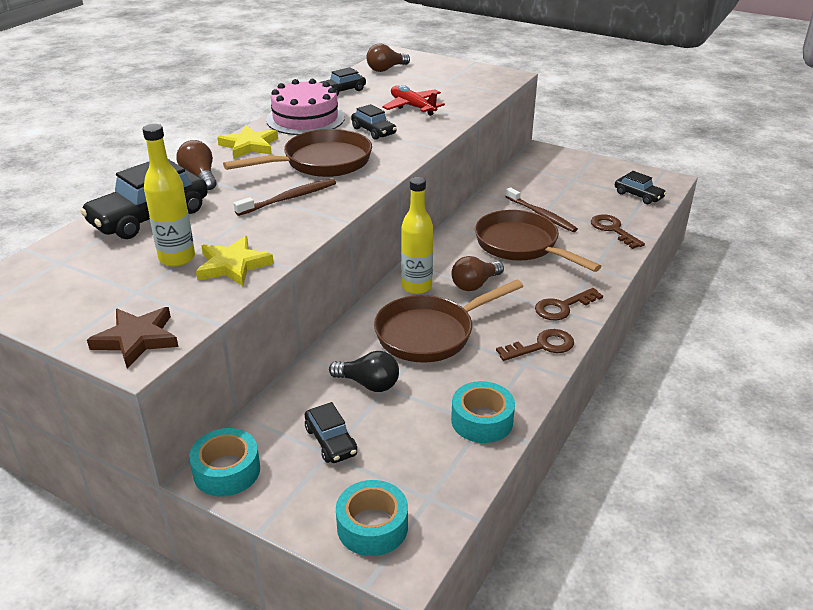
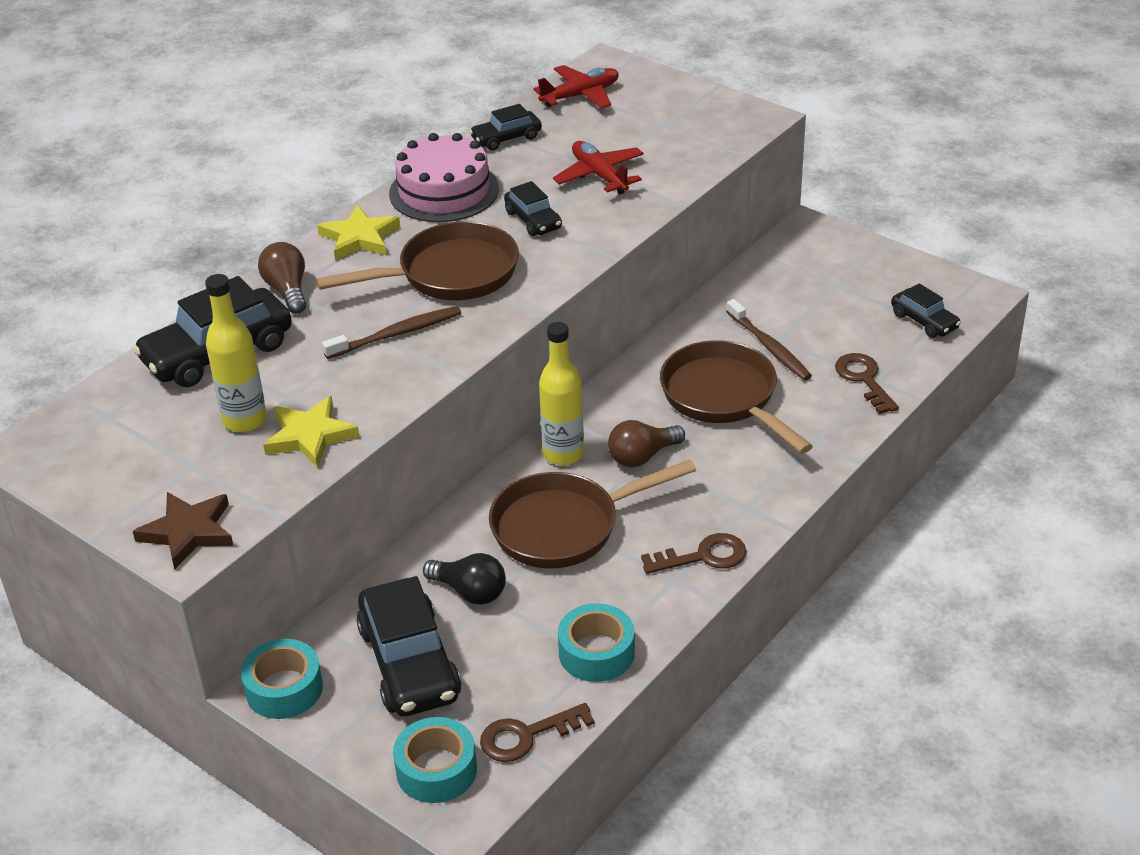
camera: 10 degrees right, 5 degrees up
(331, 441) = (409, 663): black car -> black car, size x1.86
(386, 69) = (580, 95): brown light bulb -> red plane
(563, 307) = (750, 500): brown key -> brown key (527, 735)

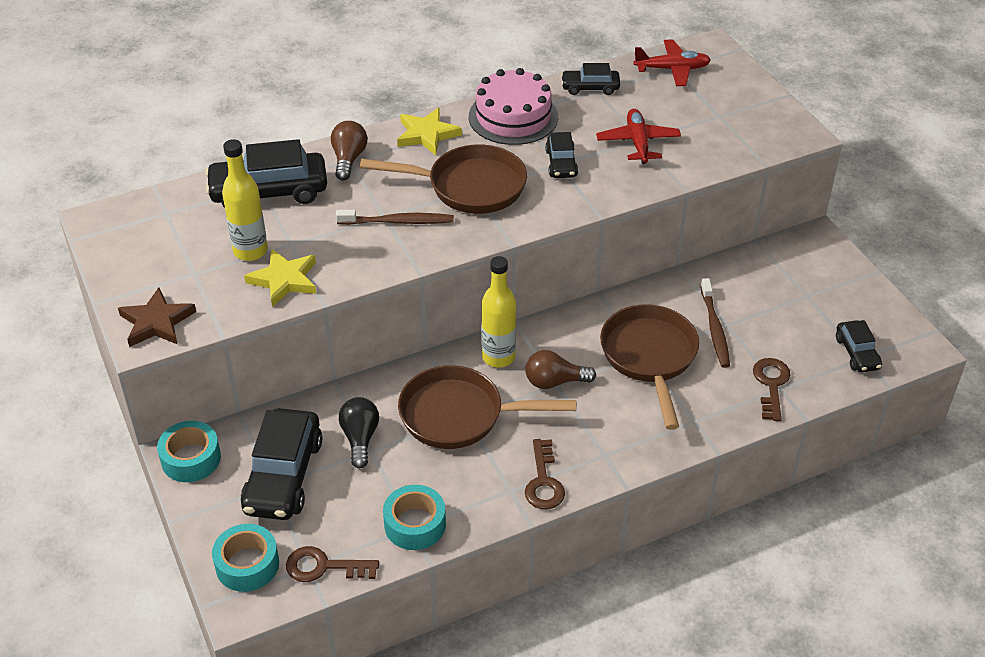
camera: 25 degrees right, 5 degrees up
(470, 592) = (360, 438): black light bulb -> black light bulb turned 150 degrees counterclockwise
(703, 556) = (543, 481): brown key -> brown key turned 75 degrees clockwise

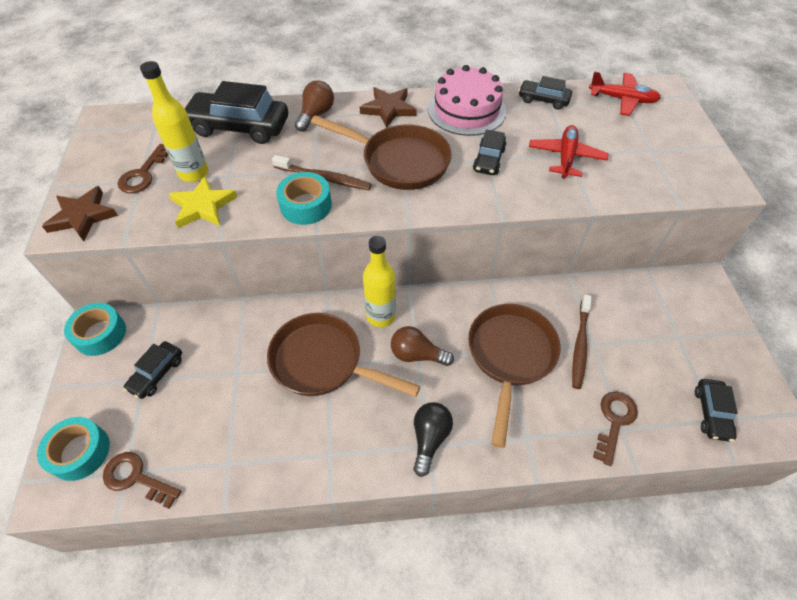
camera: 20 degrees right, 10 degrees up
(283, 476) = (157, 373): black car -> black car, size x0.54
(360, 438) = (233, 358): black light bulb -> black light bulb (429, 438)
(415, 524) = (232, 461): turquoise tape -> turquoise tape (306, 205)
(427, 134) = (388, 109): yellow star -> brown star
(543, 481) = (362, 455): brown key -> brown key (143, 174)

